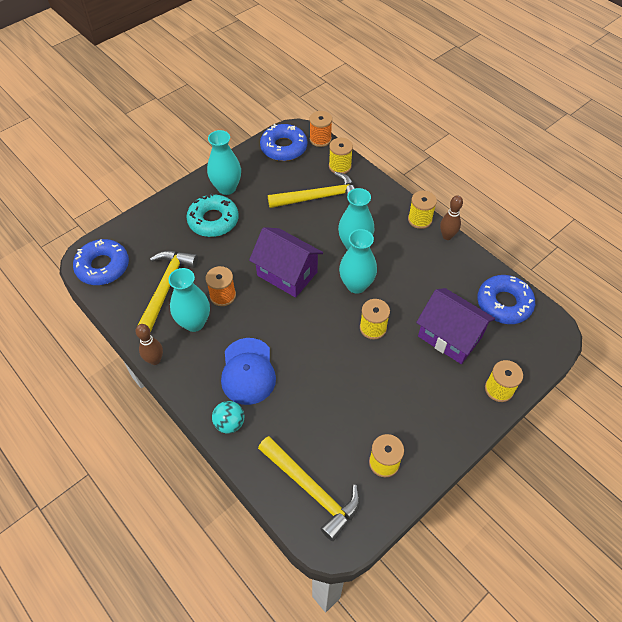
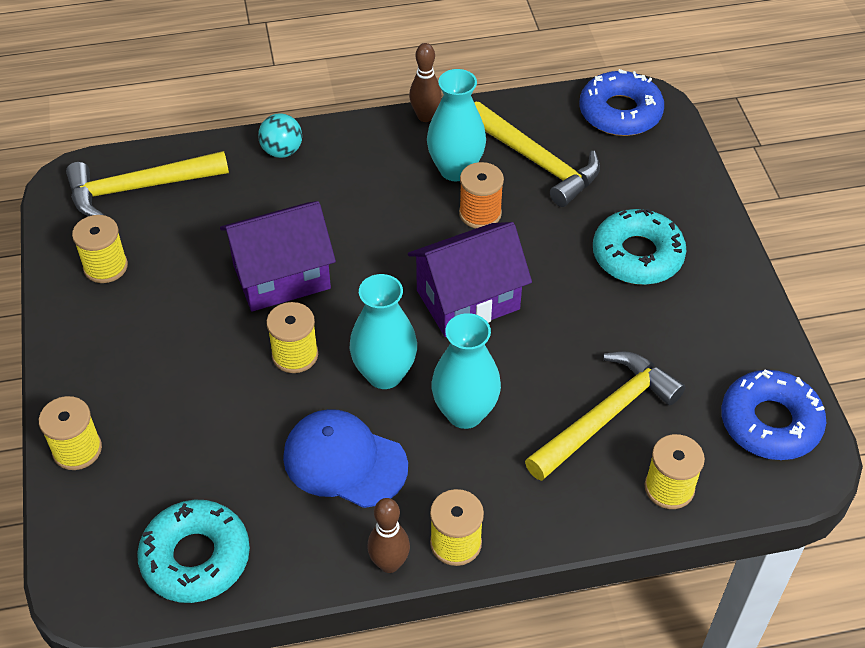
camera: 120 degrees right, 5 degrees down
(227, 188) = (704, 299): turquoise vase -> none
(248, 371) = (338, 193): blue cap -> blue cap (344, 461)
(319, 197) = (606, 416): yellow hammer -> yellow hammer turned 150 degrees counterclockwise
(320, 139) = (765, 493): orange spool -> none
(450, 336) = (204, 442): purple house -> purple house (281, 277)
(504, 303) = (196, 557): blue donut -> turquoise donut

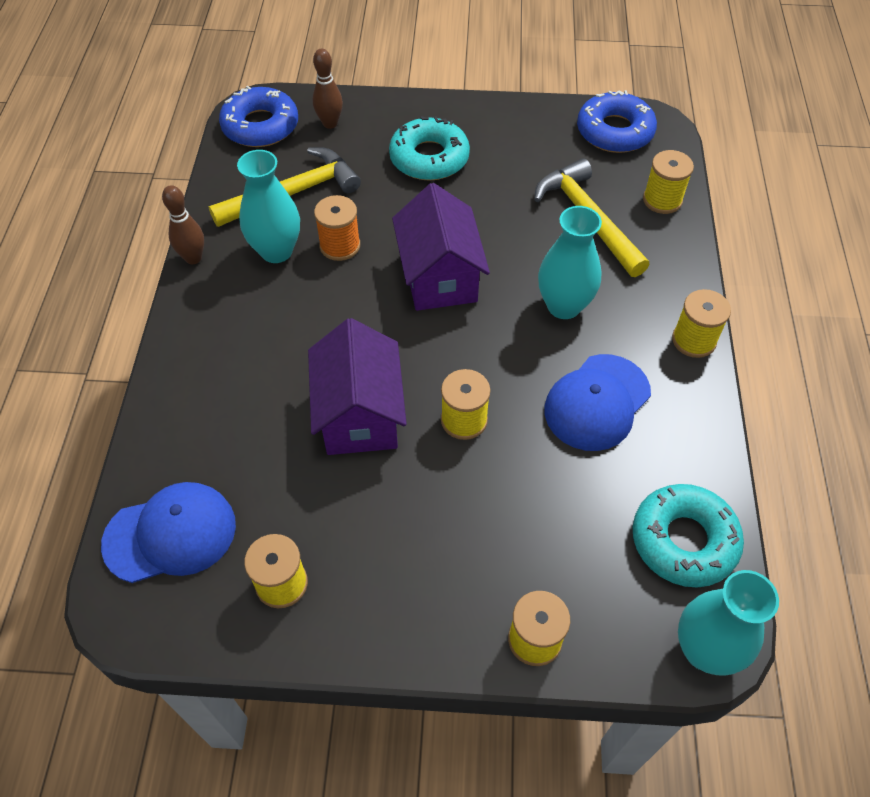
camera: 75 degrees left, 5 degrees up
(138, 188) = (170, 534): yellow hammer -> blue cap
(282, 151) = (181, 385): turquoise ball -> none
(384, 374) = (506, 354): turquoise vase -> turquoise vase (705, 650)
(389, 564) = (708, 390): brown bowling pin -> brown bowling pin (330, 123)

